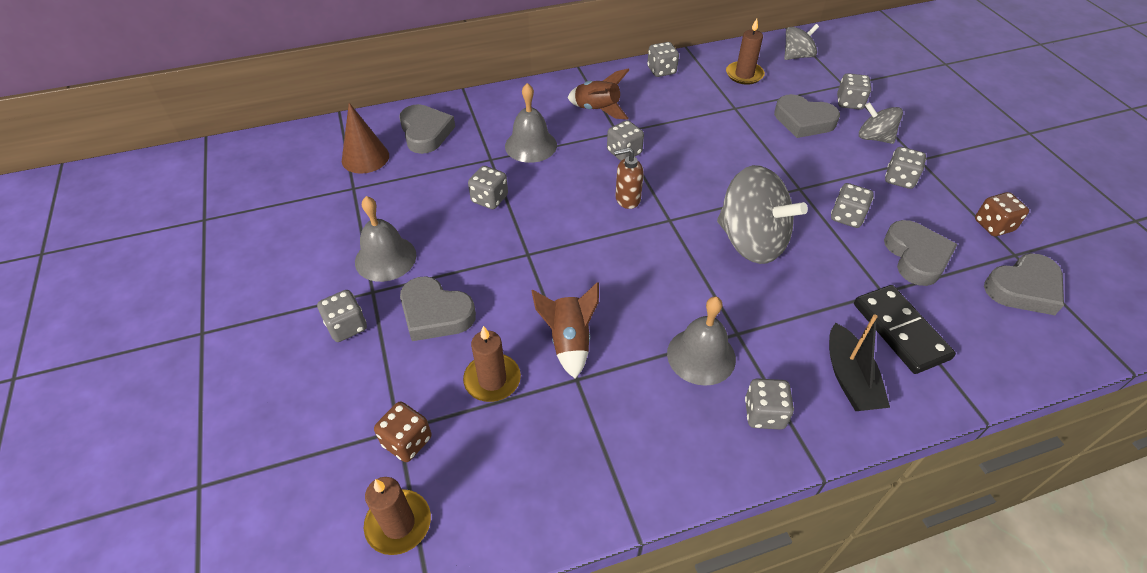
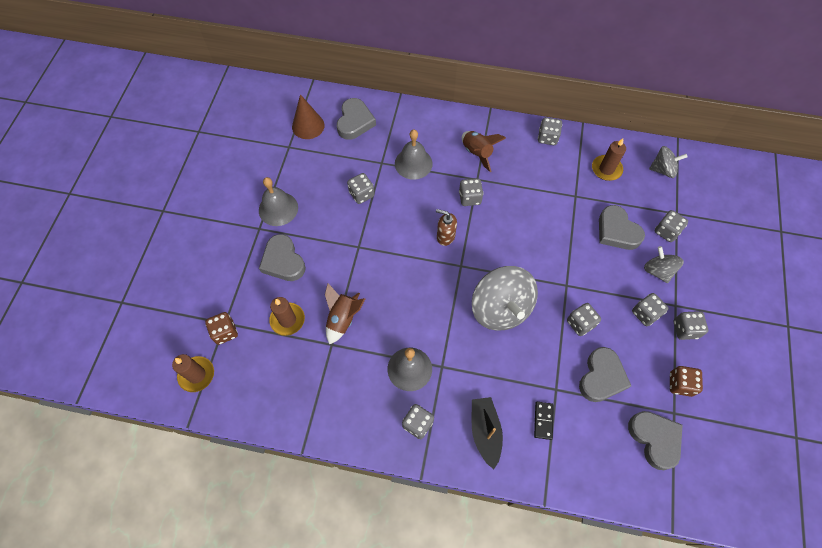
camera: 30 degrees right, 15 degrees up
(346, 326) = (233, 245): grey dice -> grey dice (685, 329)
(849, 378) = (485, 432): black boat -> black boat turned 150 degrees clockwise
(900, 331) = (543, 420): black domino -> black domino, size x0.53
(1023, 288) = (654, 439): grey heart -> grey heart turned 120 degrees counterclockwise

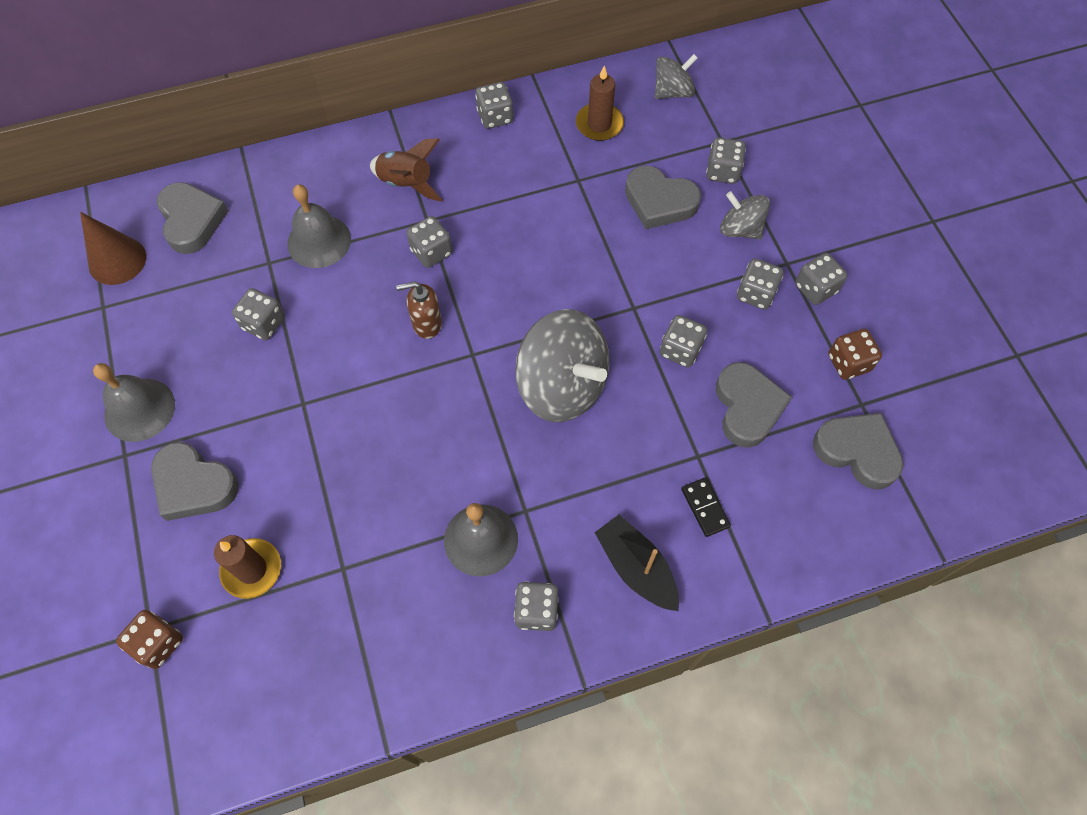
camera: 30 degrees left, 0 degrees up
(196, 375) = (148, 735): brown candle -> none
(343, 318) = (339, 521): brown rocket -> none

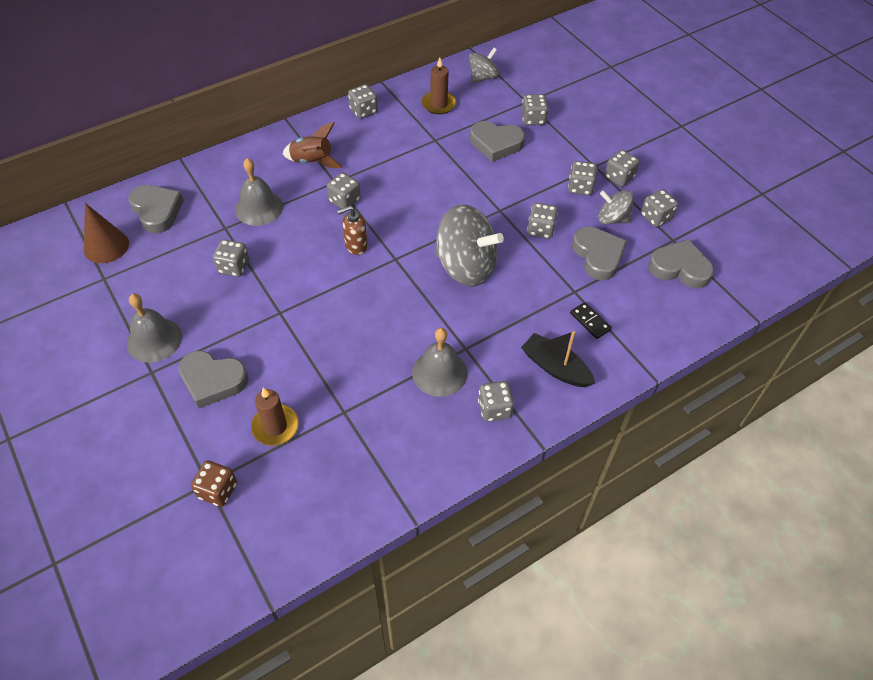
camera: 15 degrees left, 10 degrees down
(740, 229) = (556, 151): grey spinning top -> grey spinning top (612, 219)
(848, 363) = (656, 217): brown dice -> grey dice

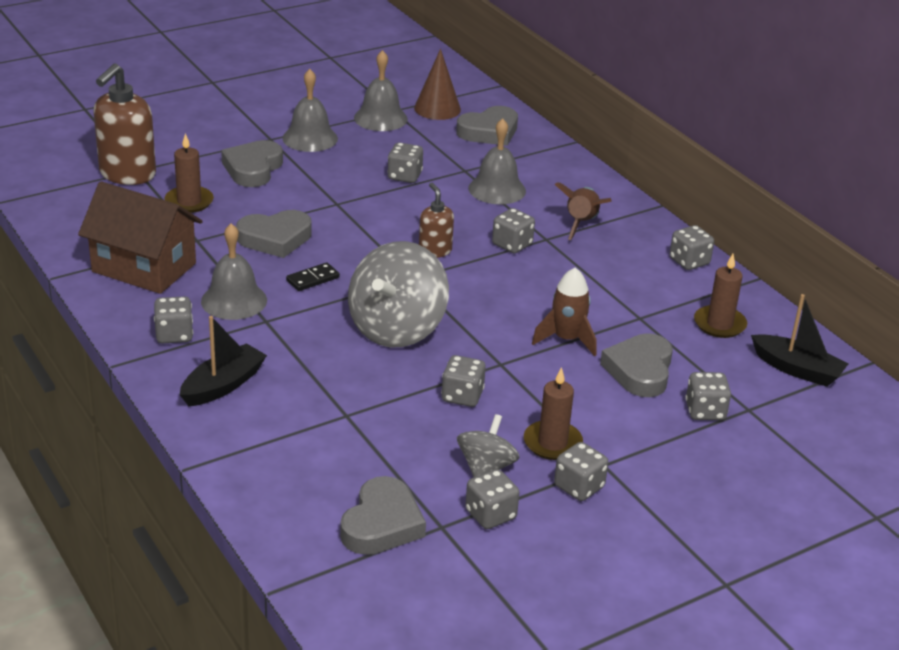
camera: 90 degrees right, 20 degrees down
(120, 287) = (380, 118): none -> grey bell
(218, 490) = (127, 174): brown dice -> brown soap dispenser
(393, 447) = (144, 267): none -> brown house
(466, 176) = (566, 339): none -> brown rocket
(483, 77) = (797, 369): grey spinning top -> black boat
(580, 187) = (552, 443): grey dice -> brown candle
(590, 321) = (291, 422): black domino -> black domino (312, 279)
(598, 256) = (410, 444): grey heart -> grey heart (275, 238)

